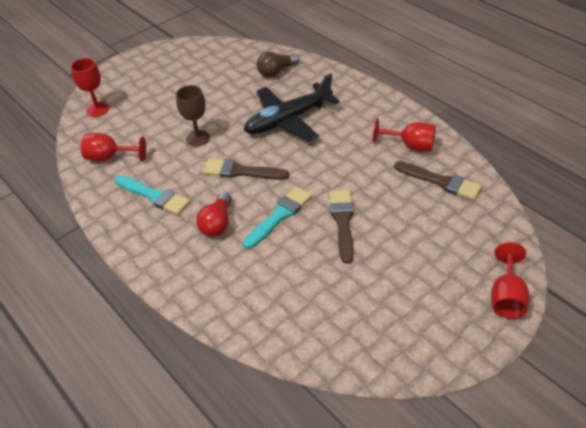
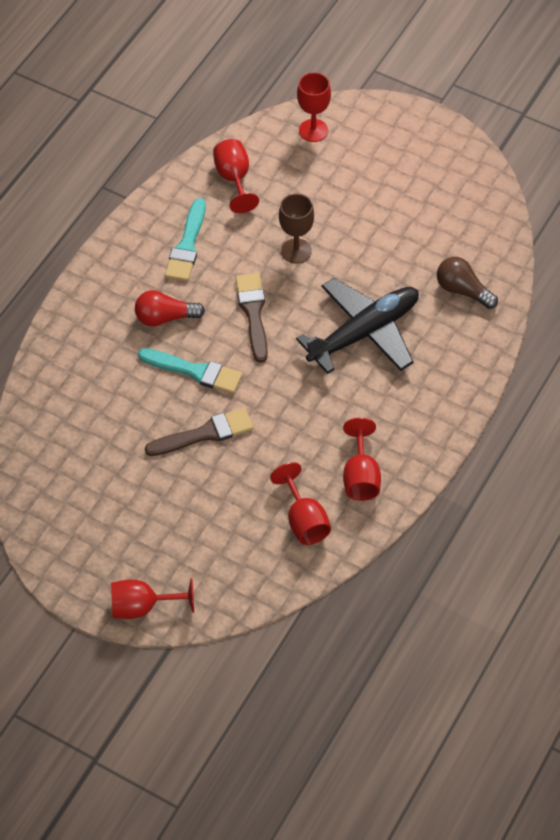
camera: 70 degrees right, 10 degrees up
(288, 120) = (364, 333): black plane -> black plane turned 105 degrees clockwise
(441, 181) = (304, 520): brown brush -> red goblet

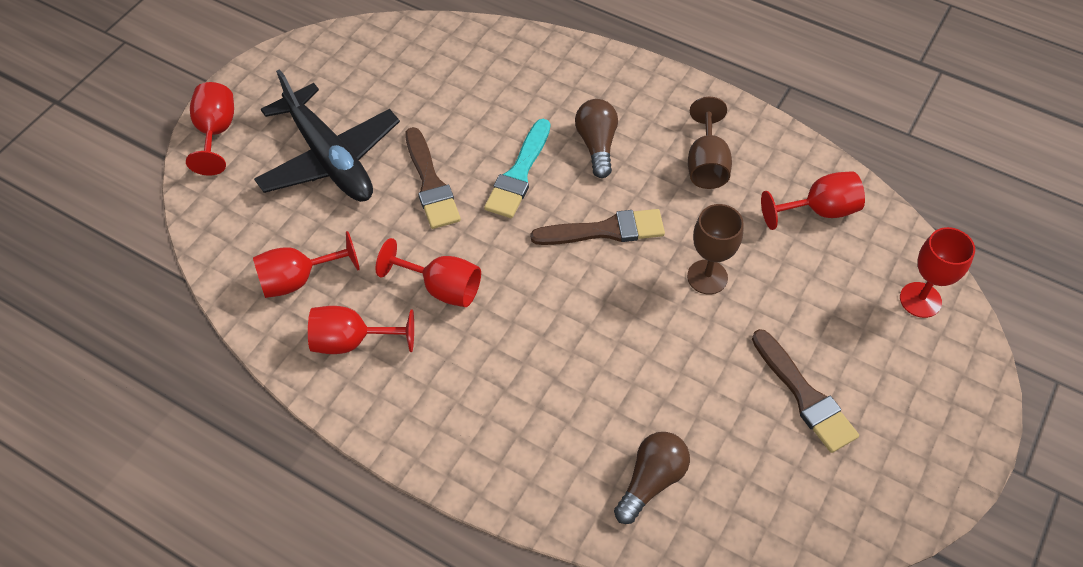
camera: 90 degrees right, 0 degrees up
(165, 318) = (597, 145): red light bulb -> brown light bulb
(187, 245) = (706, 164): turquoise brush -> brown goblet
(310, 420) = (441, 288): none -> red goblet
(364, 333) = (575, 352): black plane -> black plane (329, 158)
(393, 202) = (804, 395): none -> brown brush

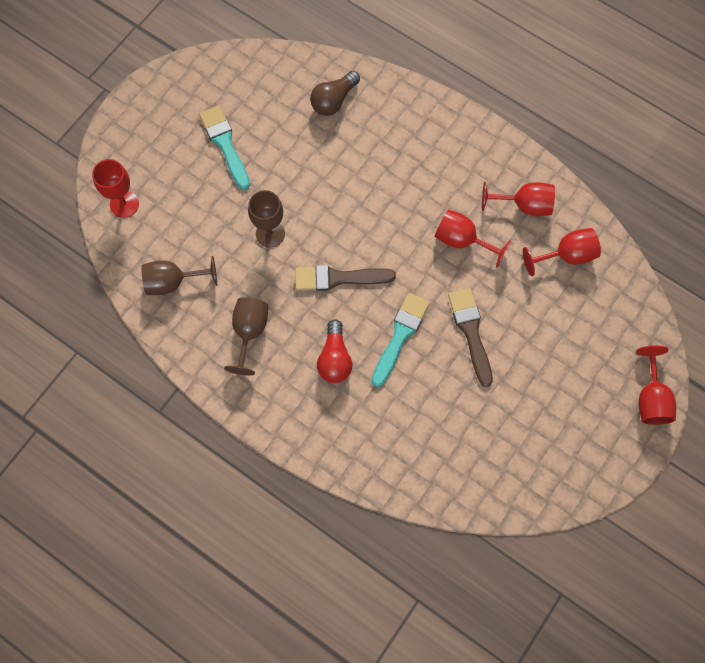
camera: 175 degrees left, 15 degrees up
(329, 158) = (553, 363): black plane -> none
(597, 145) = (335, 359): brown light bulb -> red light bulb
(804, 395) = (225, 144): brown brush -> turquoise brush
(819, 211) = (173, 282): red goblet -> brown goblet

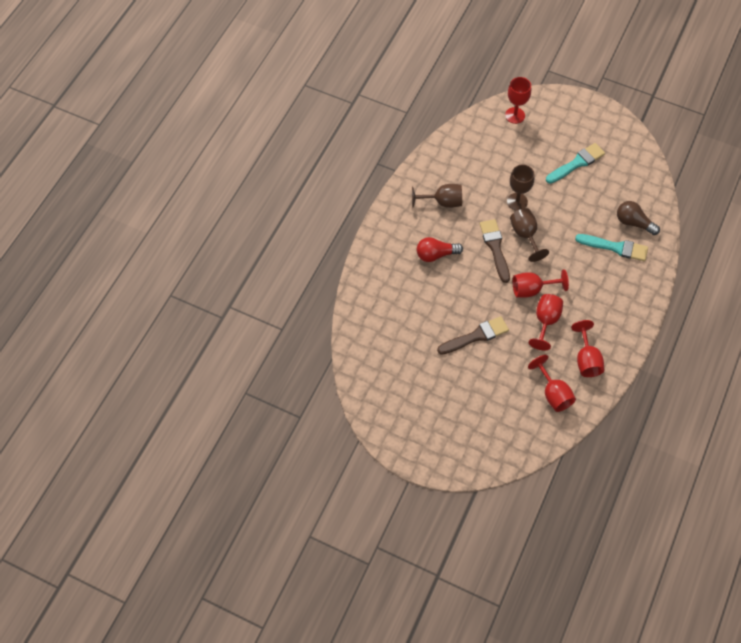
camera: 80 degrees right, 10 degrees down
(173, 282) = (467, 153): brown goblet -> brown goblet (525, 235)
(400, 335) = (462, 292): turquoise brush -> turquoise brush (615, 247)
(651, 398) = (453, 463): red goblet -> red goblet (532, 289)

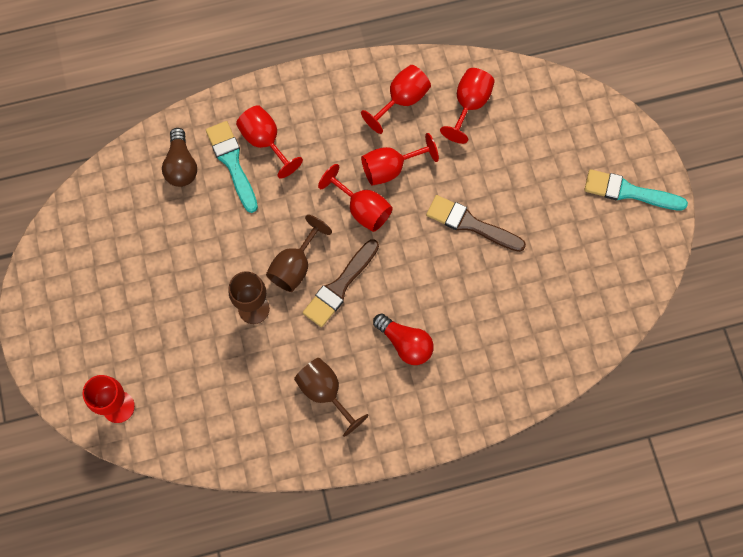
camera: 130 degrees left, 10 degrees up
(577, 163) = (140, 282): turquoise brush -> turquoise brush (629, 192)
(616, 272) = (265, 142): none -> red goblet

